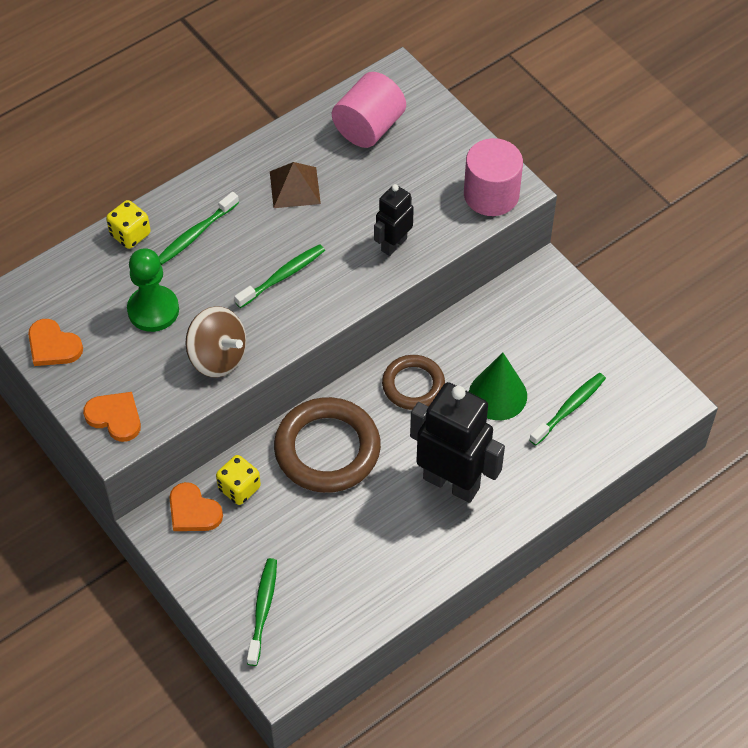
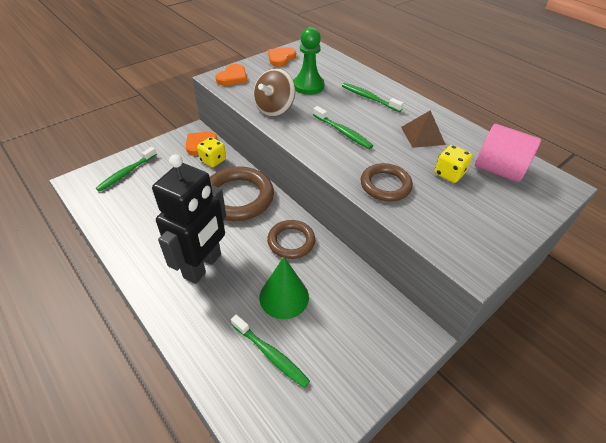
camera: 85 degrees right, 10 degrees down
(130, 234) = (362, 77): yellow dice -> yellow dice (449, 174)
(263, 609) = (126, 173): green toothbrush -> green toothbrush turned 120 degrees clockwise
(393, 244) = (385, 185): black robot -> brown ring
(491, 194) = (461, 247): pink cylinder -> none

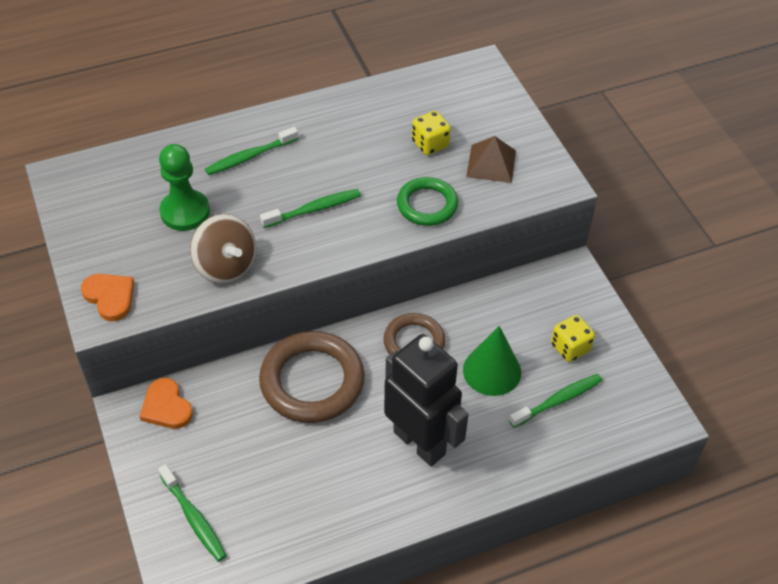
camera: 70 degrees left, 5 degrees up
(213, 160) = (217, 396): yellow dice -> yellow dice (570, 348)
(281, 58) = (83, 222): orange heart -> none
(385, 185) = (427, 205): brown ring -> green ring
(422, 135) = (354, 137): brown pyramid -> brown pyramid (491, 163)
(498, 170) = (440, 102): pink cylinder -> none

